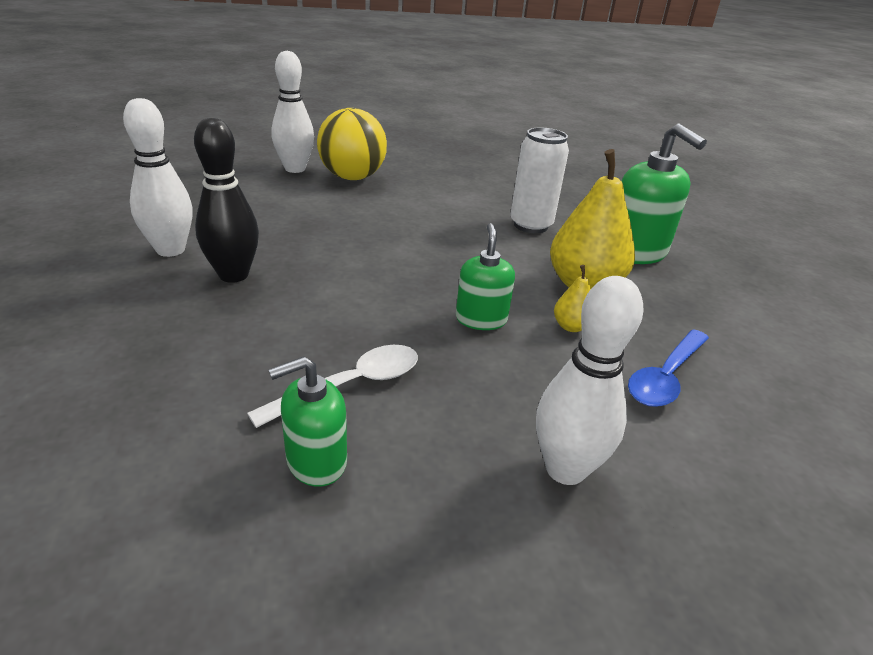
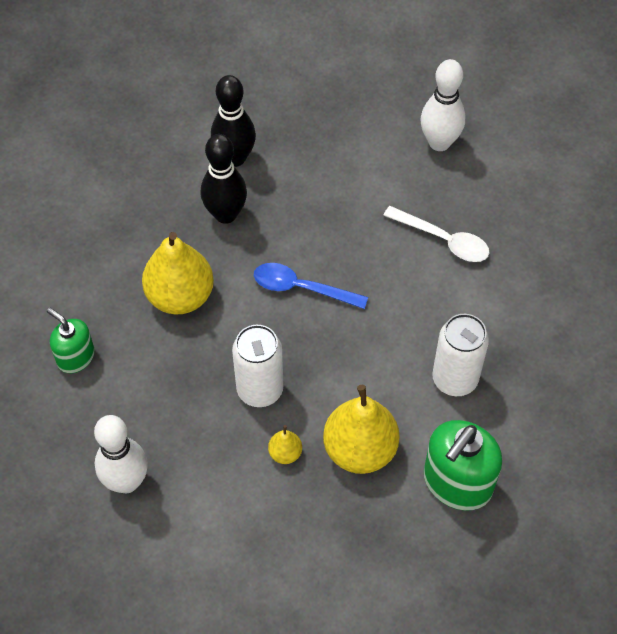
camera: 70 degrees right, 25 degrees up
(170, 250) = (235, 158): white bowling pin -> black bowling pin
(308, 336) = (180, 296): none -> yellow pear
(351, 385) = (144, 344): white spoon -> white spoon (444, 240)
(352, 177) = (456, 194): yellow ball -> none
(481, 319) = (260, 390): green soap dispenser -> white can
(665, 377) = (252, 529): blue spoon -> blue spoon (301, 288)

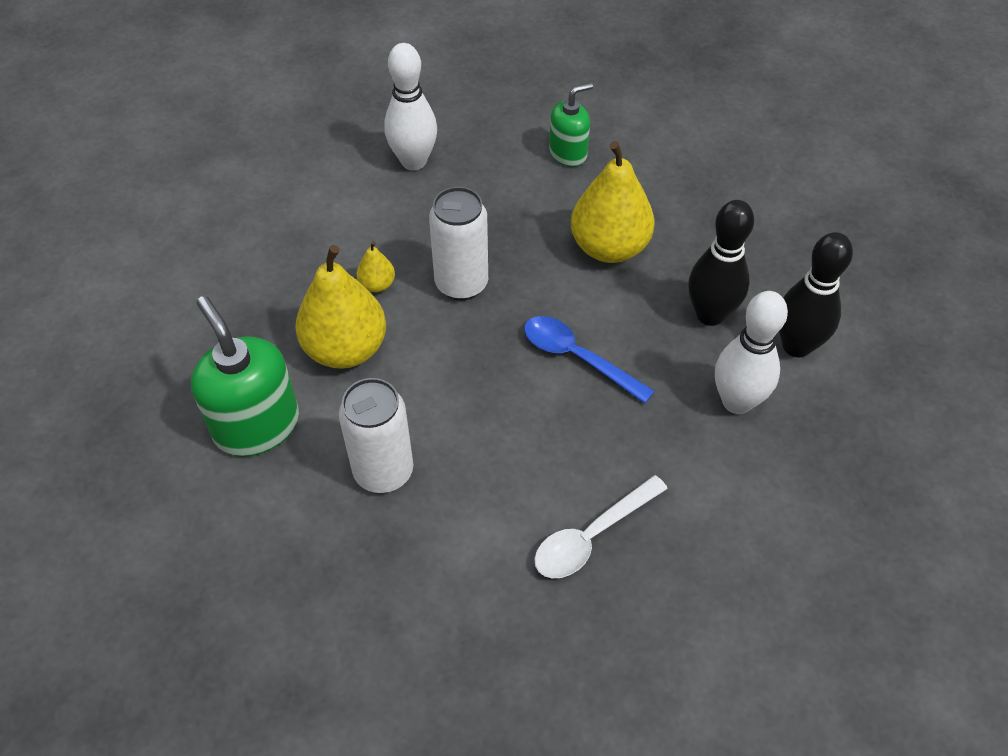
camera: 110 degrees right, 5 degrees down
(301, 288) = (577, 357): blue spoon -> blue spoon turned 90 degrees counterclockwise
(439, 142) = (765, 595): white bowling pin -> white bowling pin (737, 401)

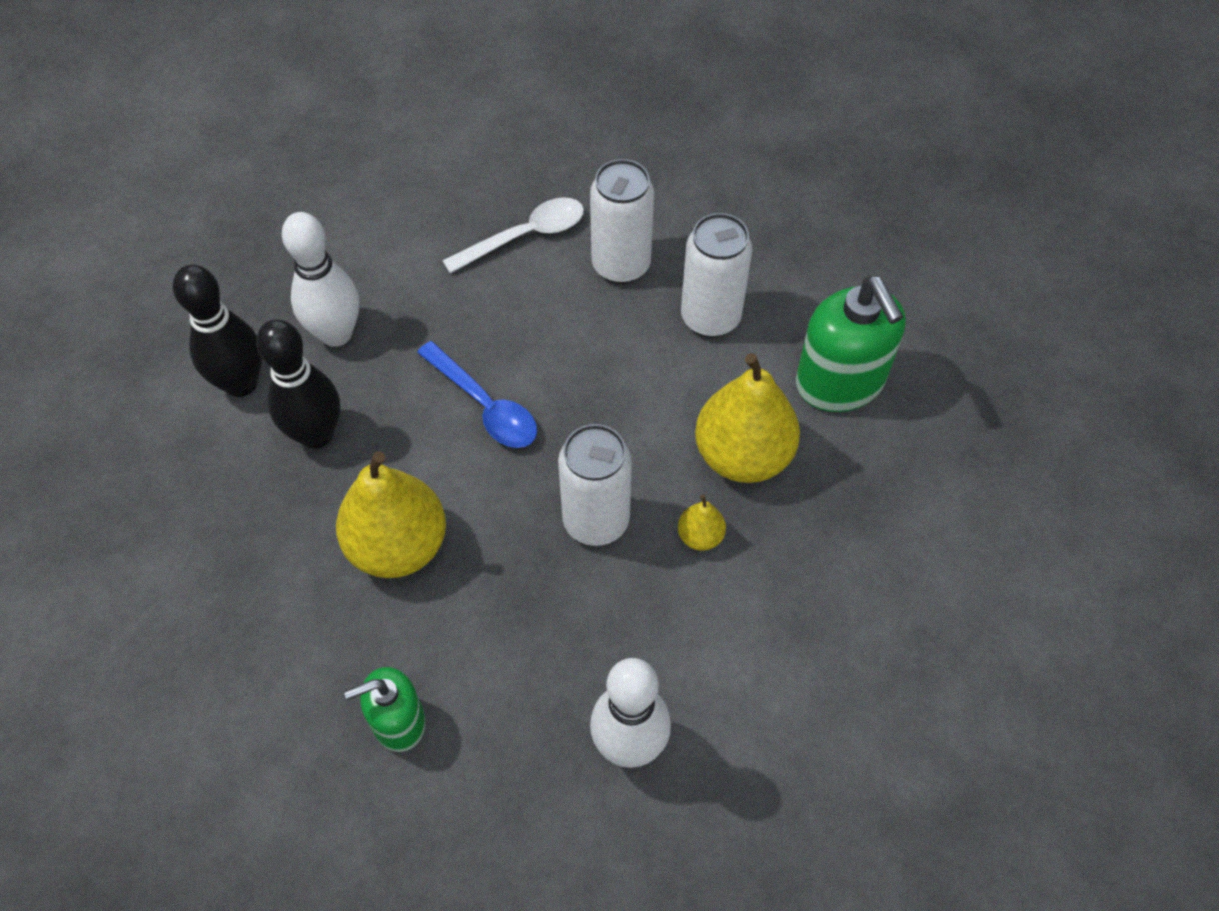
camera: 170 degrees left, 5 degrees up
(482, 516) = (621, 265): none -> white can

